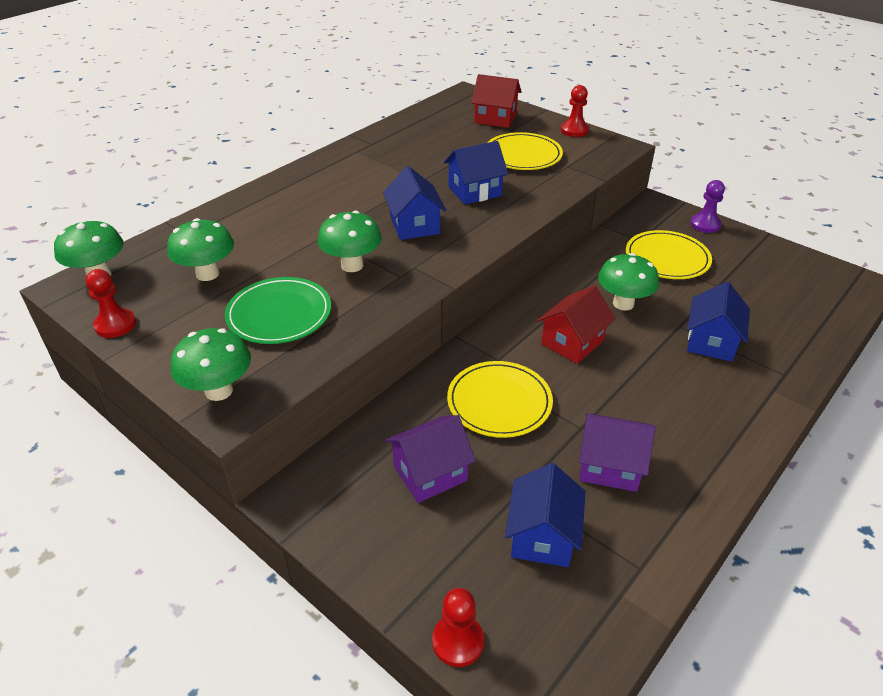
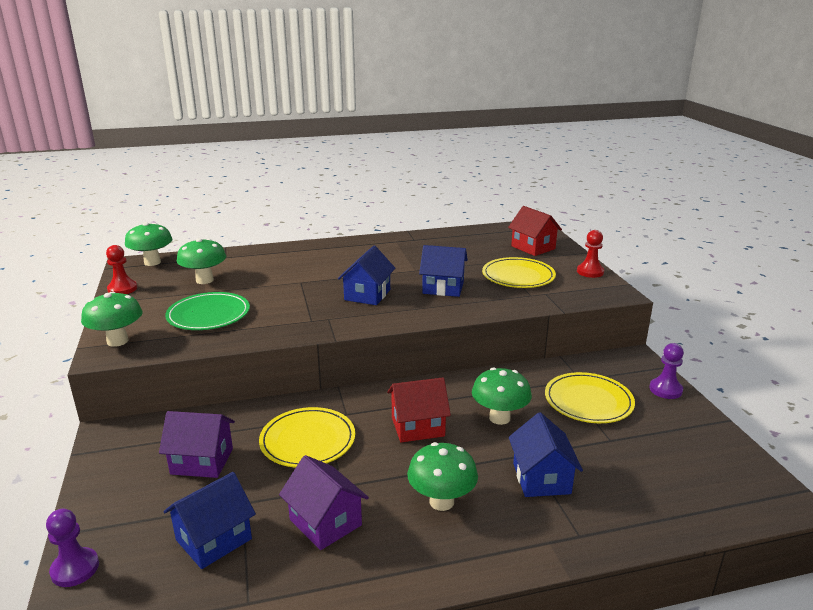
camera: 35 degrees right, 15 degrees down
(352, 265) = (291, 304): green mushroom -> green mushroom (441, 501)
(458, 641) = (75, 569): red pawn -> purple pawn
(711, 342) = (541, 478): blue house -> blue house turned 60 degrees counterclockwise

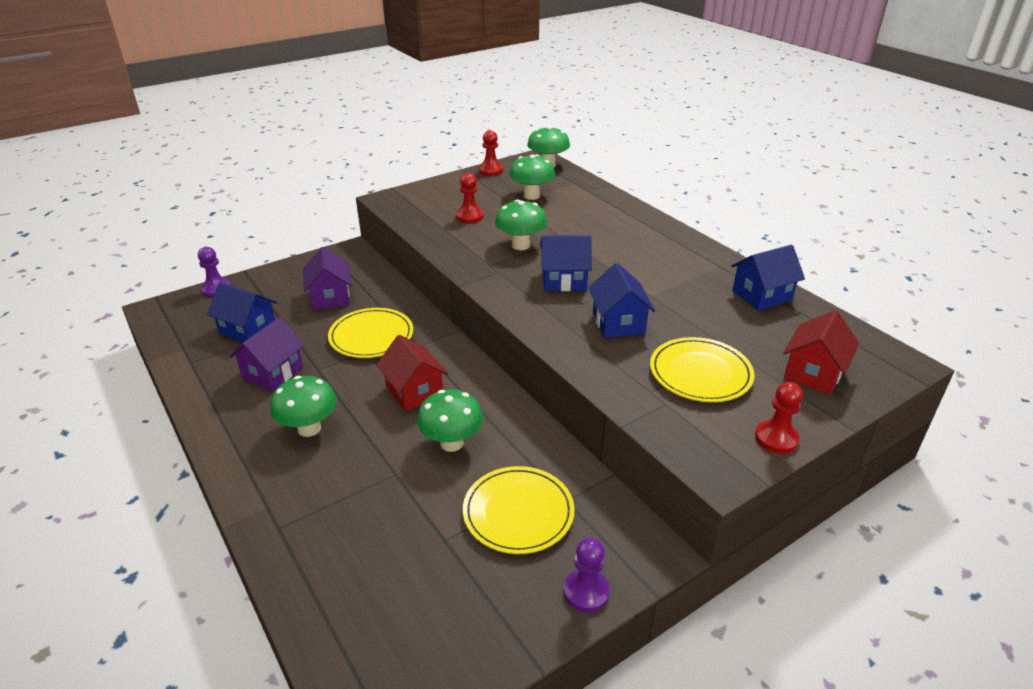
camera: 70 degrees right, 10 degrees up
(117, 341) = (407, 197): green mushroom -> green mushroom (521, 245)
(208, 315) = (469, 217): green plate -> red pawn
(541, 478) = (358, 489): blue house -> blue house (762, 295)

